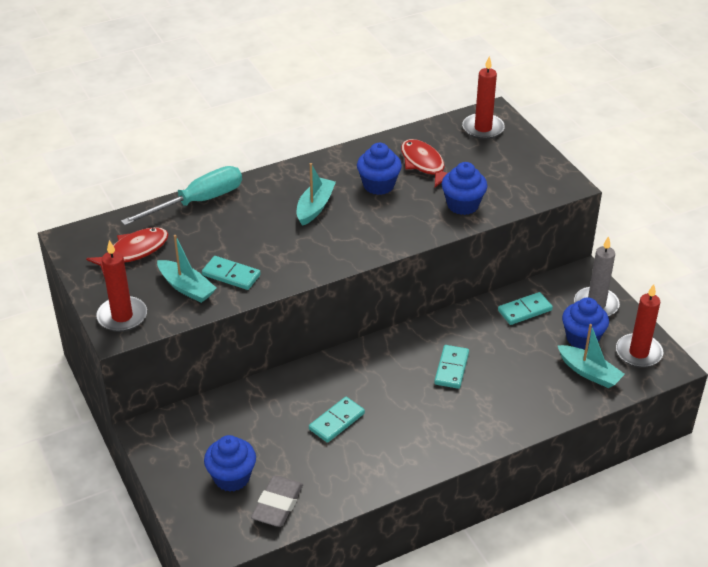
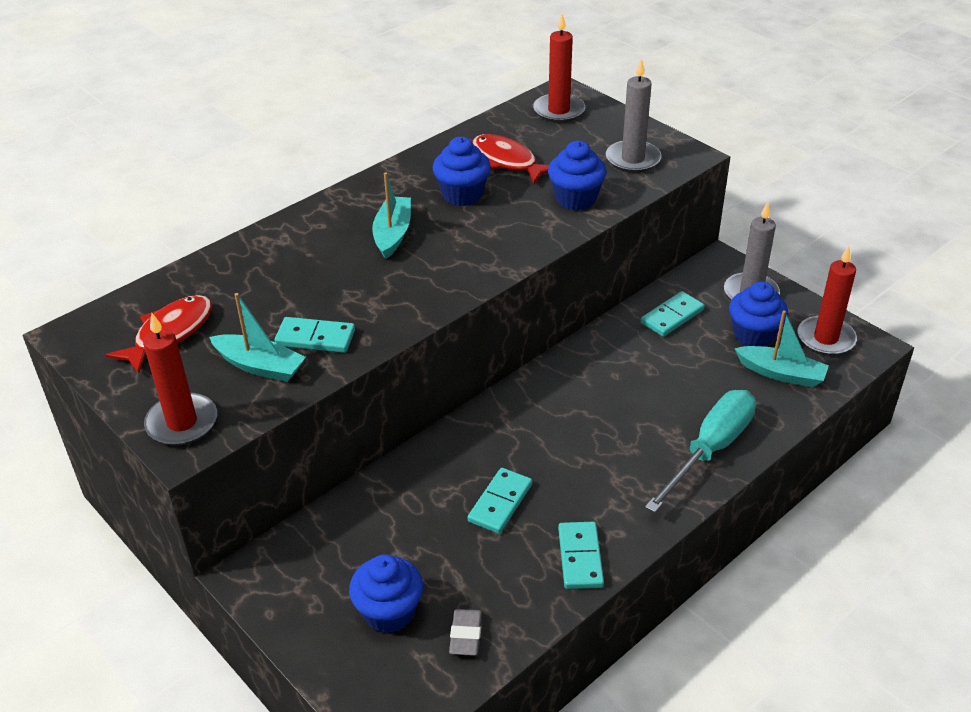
camera: 15 degrees left, 0 degrees up
(198, 202) = (236, 255): turquoise screwdriver -> turquoise screwdriver (710, 449)
(277, 504) = (466, 635): grey eraser -> grey eraser, size x0.64
(451, 368) = (616, 404): turquoise domino -> turquoise domino (580, 557)
(522, 180) = (633, 159): none -> grey candle

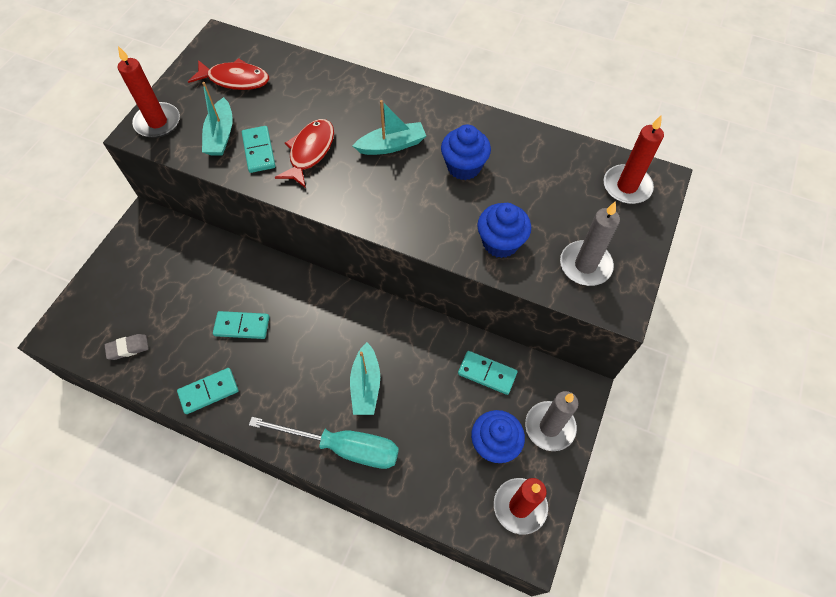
camera: 65 degrees right, 20 degrees up
(389, 612) = (135, 300): blue cupcake -> none
(507, 161) = (526, 178): red fish -> red fish (310, 152)
(781, 373) = (455, 479): turquoise boat -> turquoise boat (366, 385)

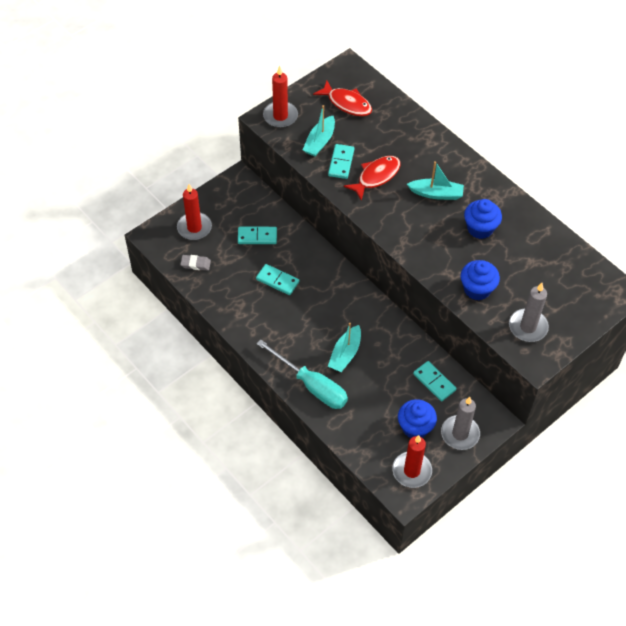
camera: 25 degrees right, 5 degrees down
(208, 391) = (238, 314): turquoise domino -> turquoise domino (257, 236)
(626, 186) = (592, 288): red candle -> red candle (194, 228)

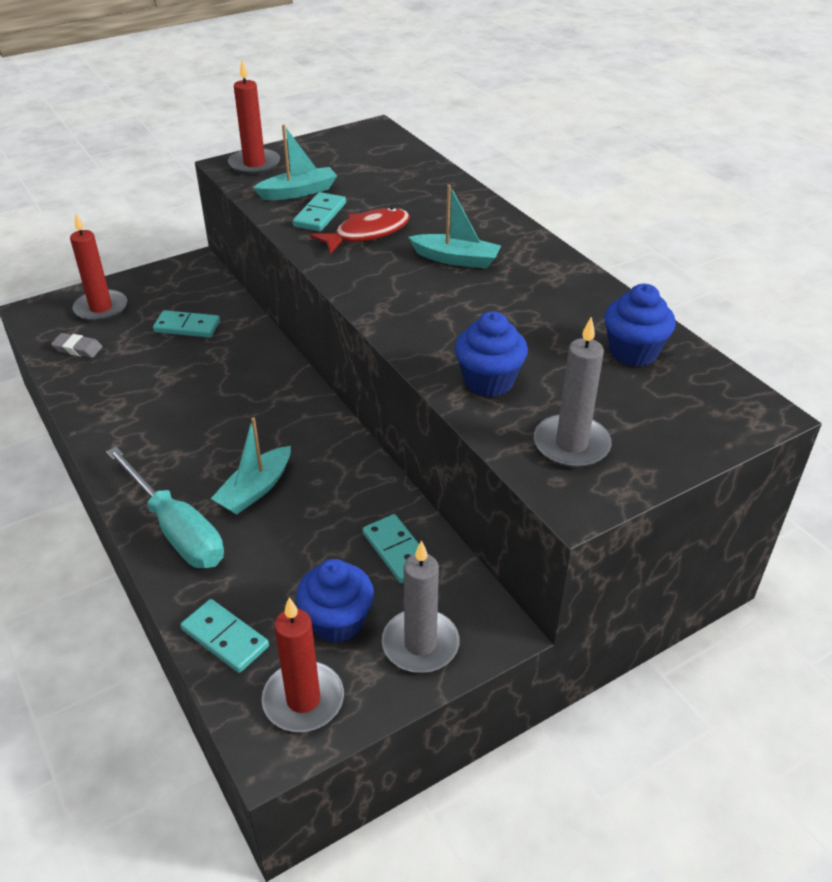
camera: 10 degrees right, 15 degrees down
(277, 281) = (190, 381): turquoise domino -> turquoise domino (225, 638)
(319, 142) = (298, 192): turquoise boat -> turquoise boat turned 150 degrees counterclockwise
(347, 103) = (357, 160): red fish -> none
(480, 228) = (517, 305): blue cupcake -> blue cupcake (633, 352)

